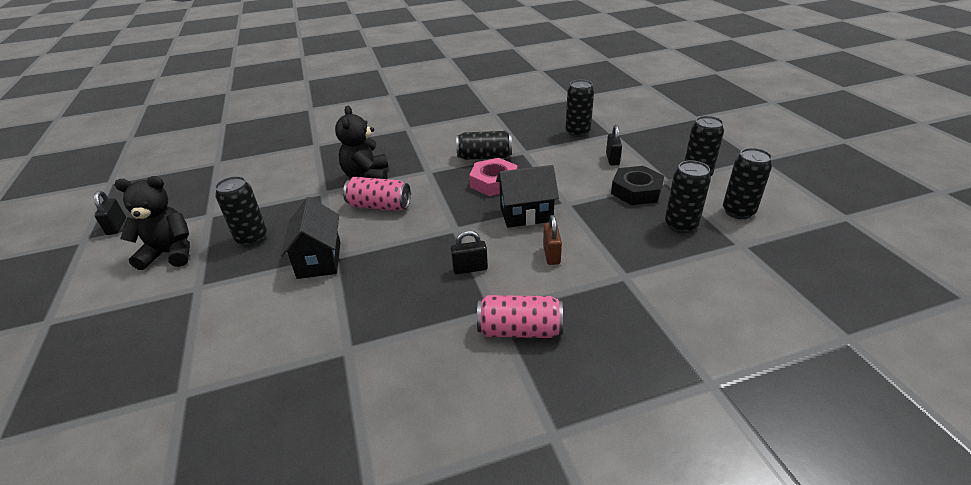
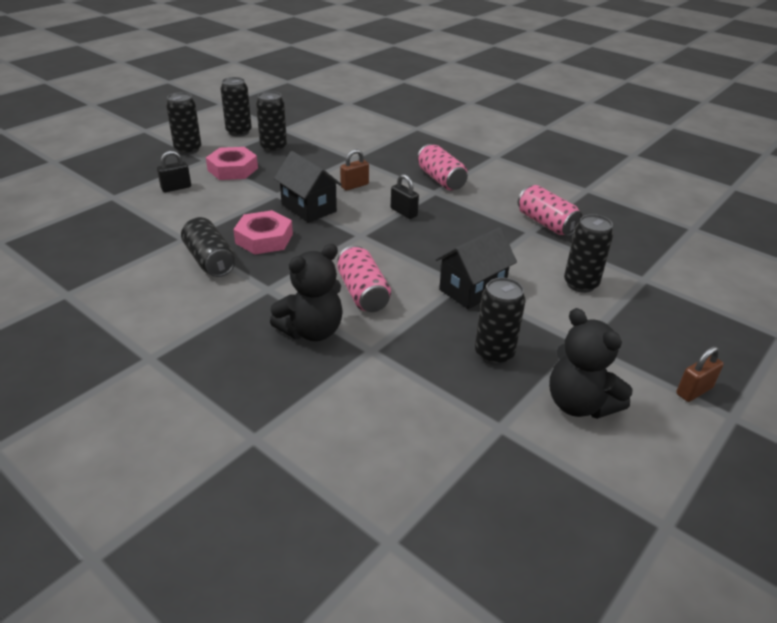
camera: 125 degrees left, 0 degrees up
(85, 318) = (694, 391): none -> brown padlock
(116, 226) = (614, 514): black padlock -> none
(345, 375) = (546, 223): none -> pink can
(577, 132) = (116, 217): black can -> black can (580, 284)
(636, 191) = (233, 169): black nut -> pink nut

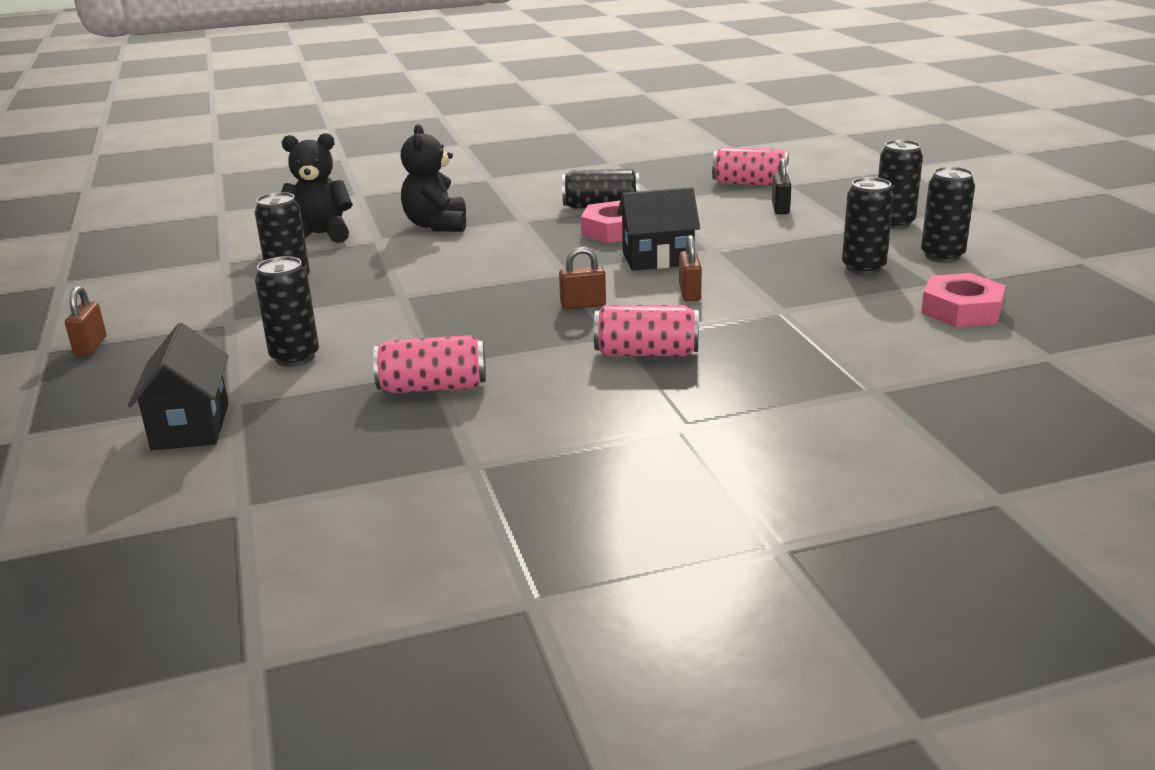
camera: 125 degrees right, 10 degrees down
(233, 169) = (809, 238): pink nut -> pink nut (961, 310)
(363, 293) = (457, 252): pink can -> pink can (749, 183)
(403, 212) = (583, 305): black padlock -> brown padlock
(472, 289) = (383, 298): black house -> black house (190, 426)
(579, 404) = (182, 294): black teddy bear -> black teddy bear (320, 235)

